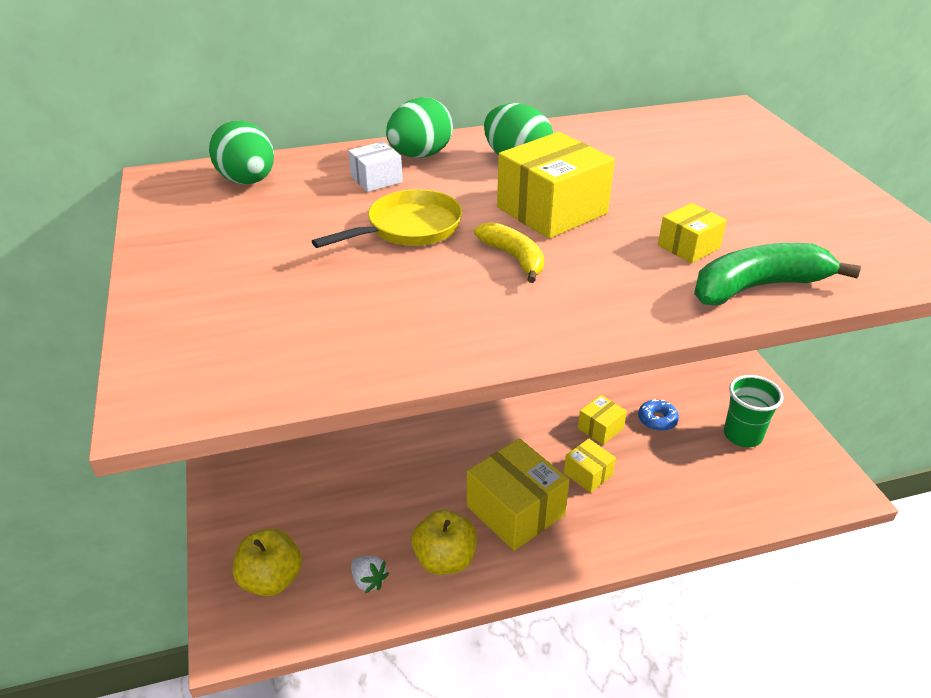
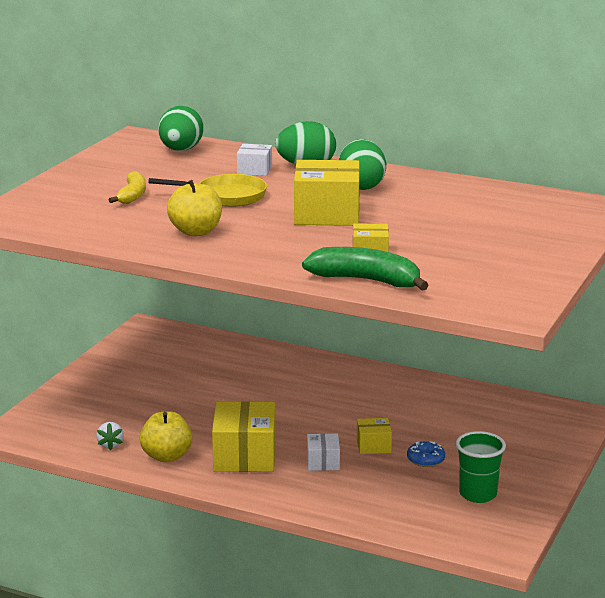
camera: 40 degrees right, 15 degrees down
(271, 579) = (60, 420): yellow apple -> yellow apple (196, 232)
(514, 258) = (256, 226): yellow banana -> yellow banana (132, 195)
(588, 474) = (323, 462): yellow box -> white box

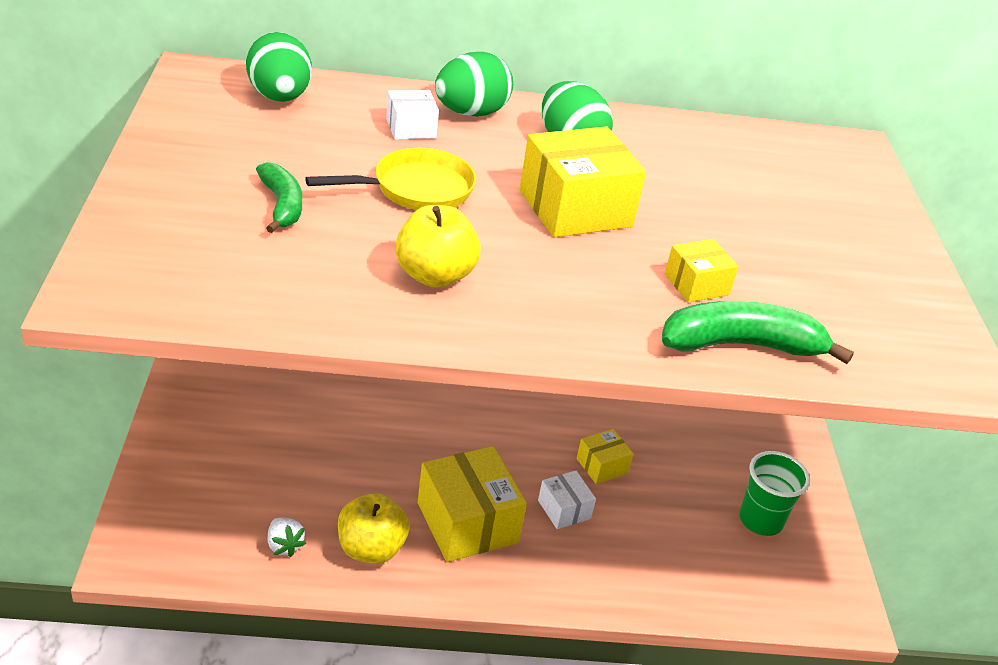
camera: 30 degrees left, 15 degrees up
(132, 195) = (282, 205): yellow banana -> green banana
(425, 459) = (671, 475): blue donut -> none

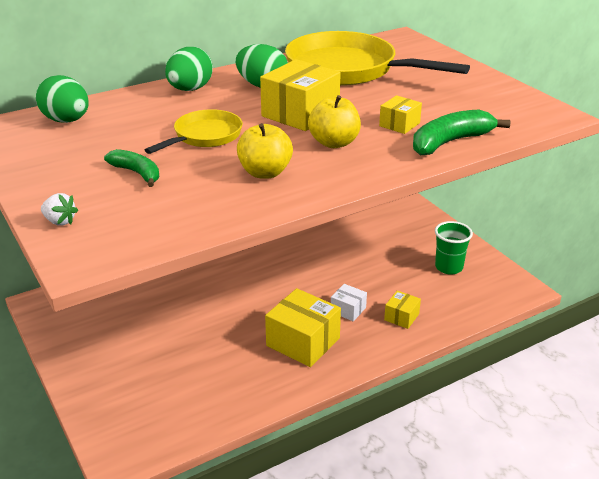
camera: 25 degrees left, 5 degrees down
(284, 545) = (209, 406): white strawberry -> white strawberry (60, 221)
(371, 548) = (261, 382): yellow apple -> yellow apple (334, 143)
(411, 128) = (165, 108): white box -> none
(602, 466) = (348, 279): yellow box -> yellow box (401, 317)
(716, 168) = (348, 69): none -> yellow pan

